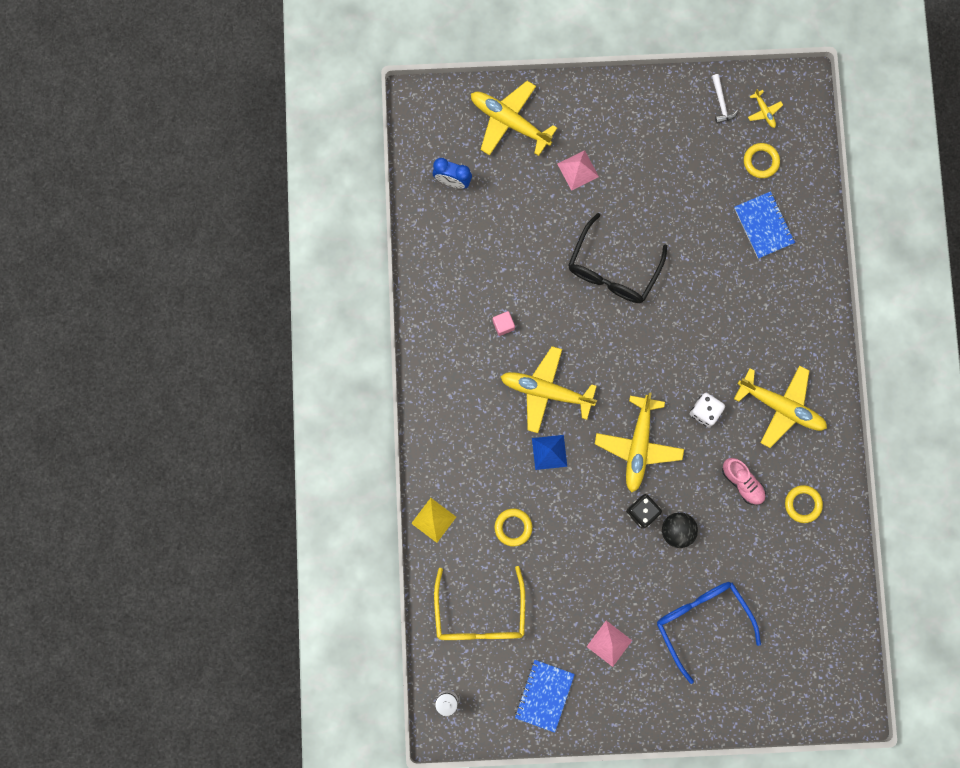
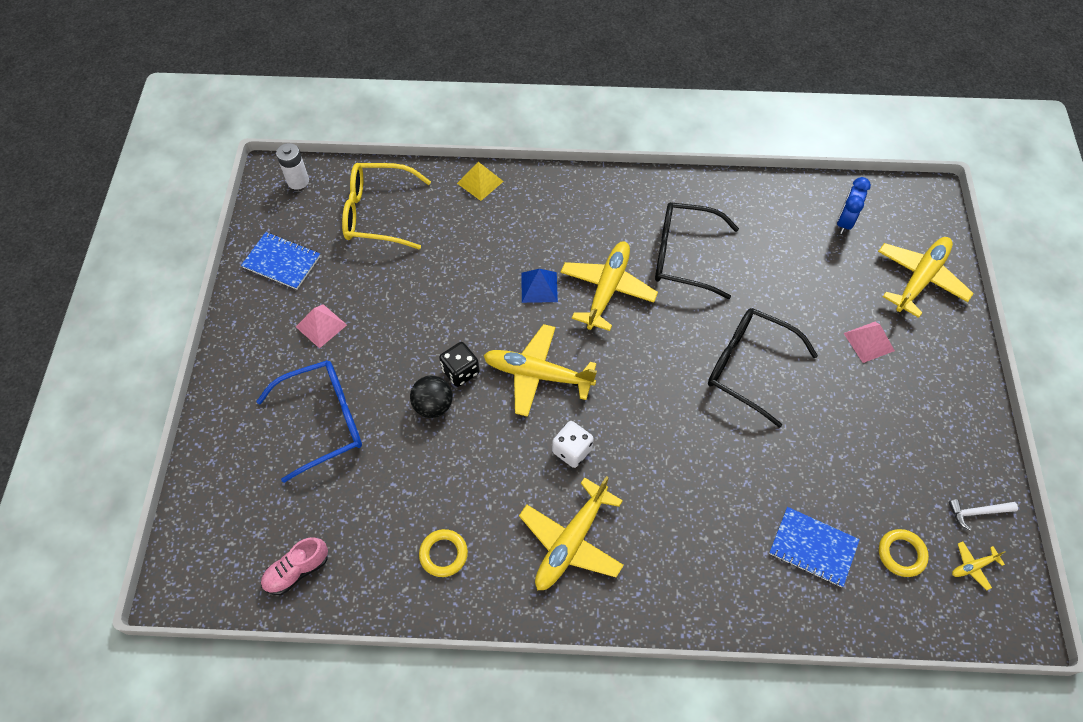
camera: 95 degrees right, 20 degrees down
(503, 325) = (683, 256): pink cube -> black glasses
(513, 527) = (462, 248): yellow ring -> none
(742, 482) = (480, 484): pink shoe -> pink shoe (297, 570)
(763, 225) = (813, 547): blue notebook -> blue notebook turned 45 degrees clockwise

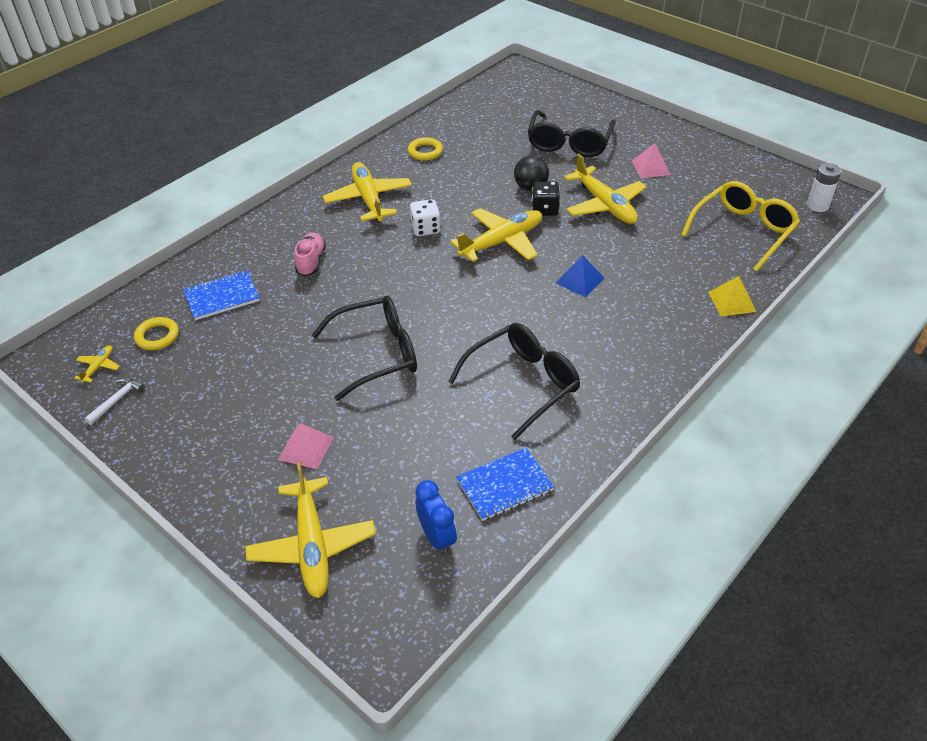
camera: 130 degrees right, 15 degrees down
(282, 262) = (731, 171): blue notebook -> blue notebook (504, 485)
(297, 570) = (480, 104): pink shoe -> pink shoe (311, 262)
(324, 421) = (569, 143): blue glasses -> black glasses
(607, 289) = (537, 316): yellow plane -> yellow plane (604, 204)

